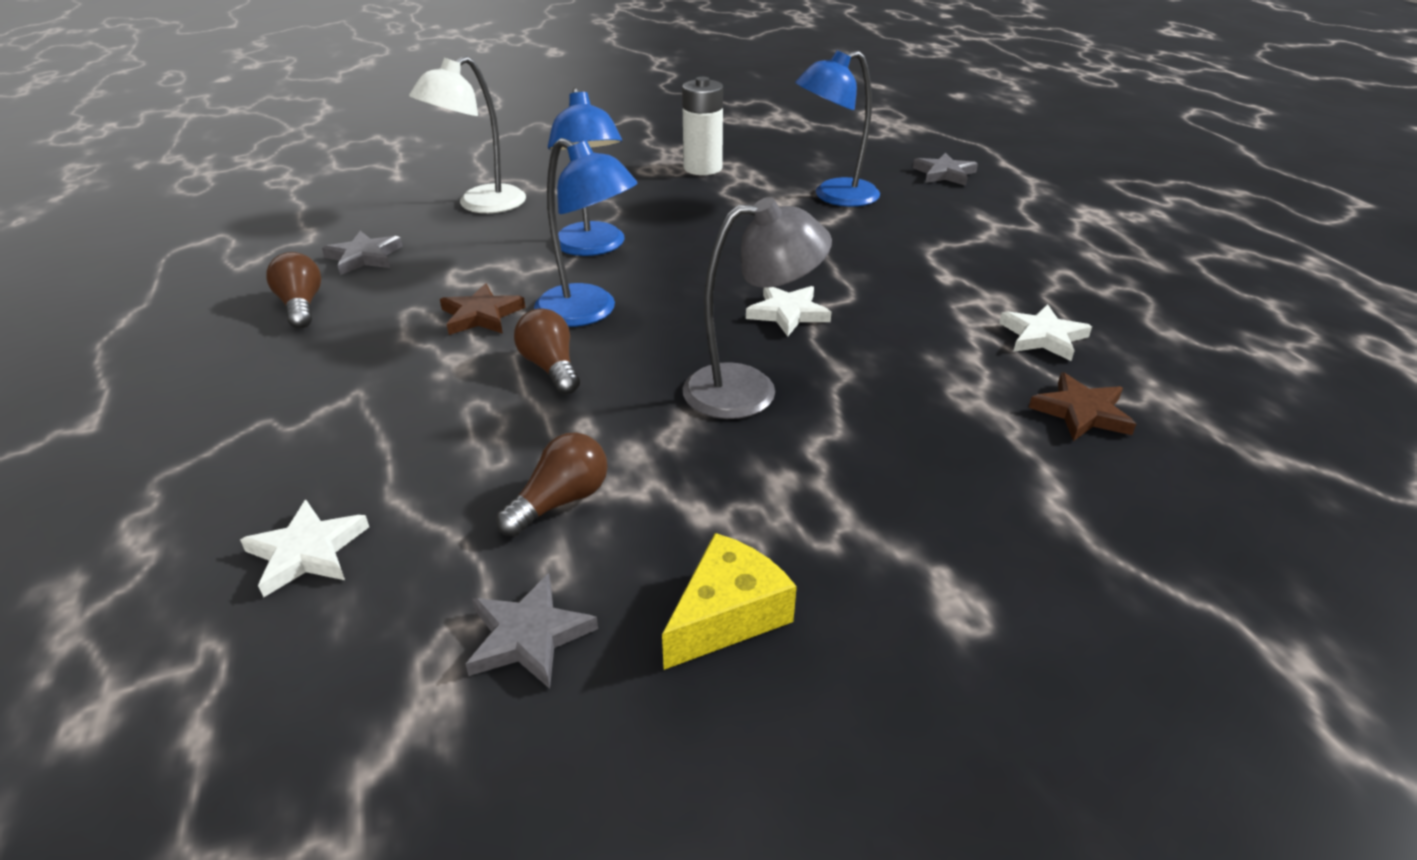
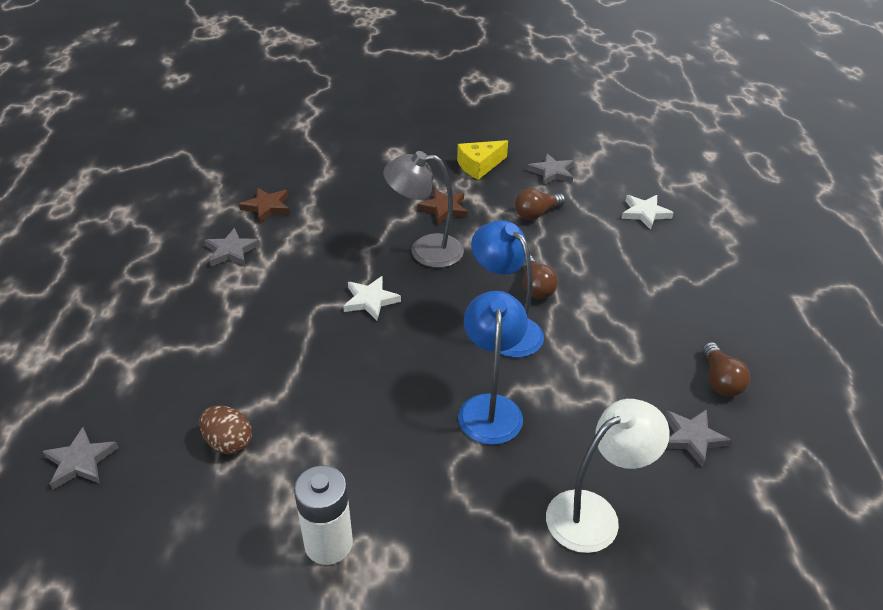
camera: 165 degrees left, 5 degrees up
(481, 315) = (581, 342): brown star -> brown star (444, 208)
(834, 196) = (228, 442): blue lamp -> brown egg
(1043, 337) = (231, 251): white star -> grey star

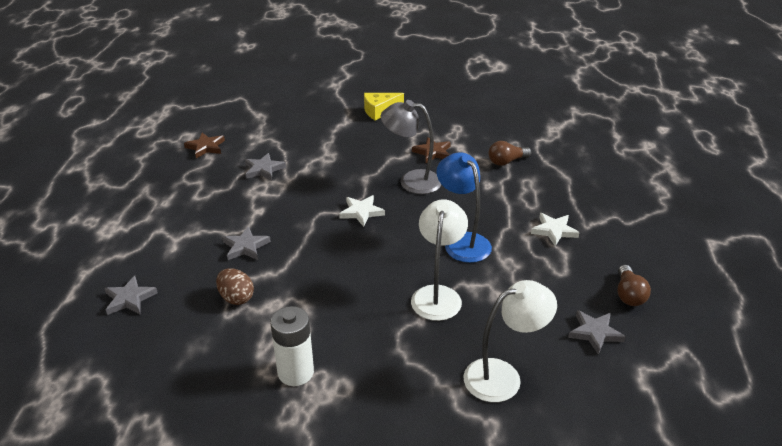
camera: 10 degrees right, 5 degrees down
(267, 207) = (296, 141): brown star -> brown star (205, 147)
(479, 166) = (468, 124): yellow cheese -> yellow cheese (379, 111)
(490, 407) = (437, 295): blue lamp -> white lamp
(535, 287) = (493, 214): brown light bulb -> none
(552, 172) = (526, 133): grey star -> grey star (245, 246)
(645, 213) = (596, 168): white star -> white star (554, 231)

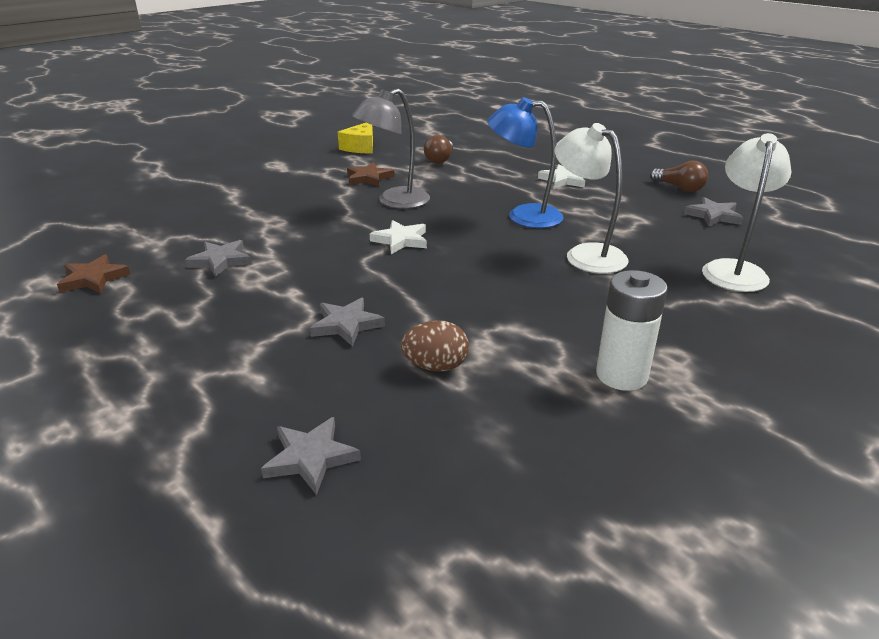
camera: 50 degrees left, 5 degrees down
(379, 111) = (253, 173): yellow cheese -> yellow cheese (361, 147)

